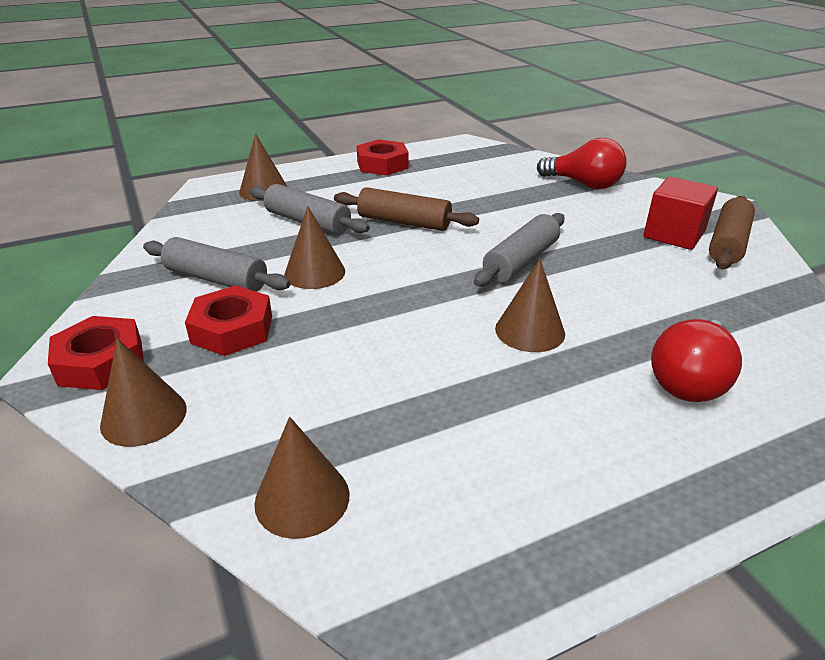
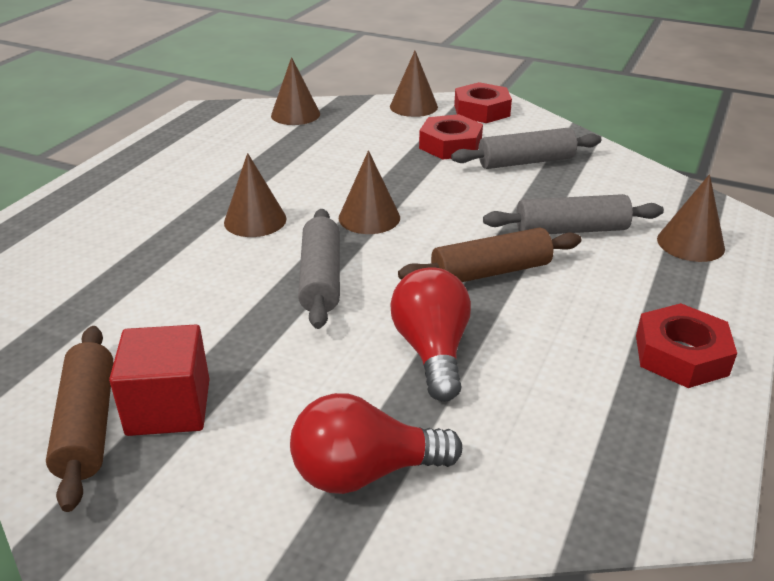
camera: 140 degrees right, 0 degrees up
(314, 272) = (472, 193): brown cone -> brown cone (369, 217)
(690, 380) = (112, 233): red light bulb -> red light bulb (432, 351)

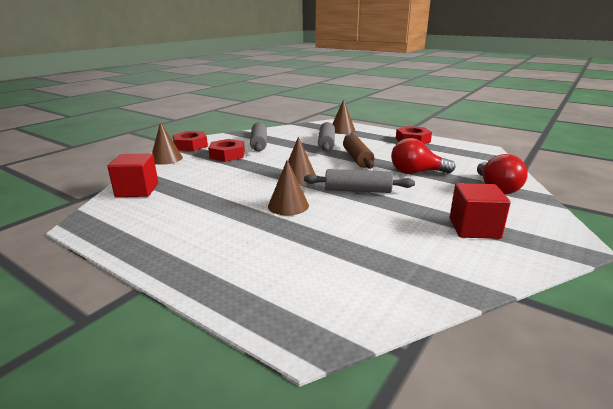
camera: 80 degrees left, 10 degrees down
(87, 424) = (497, 251): brown rolling pin -> none
(295, 114) = (137, 190): brown cone -> red cube

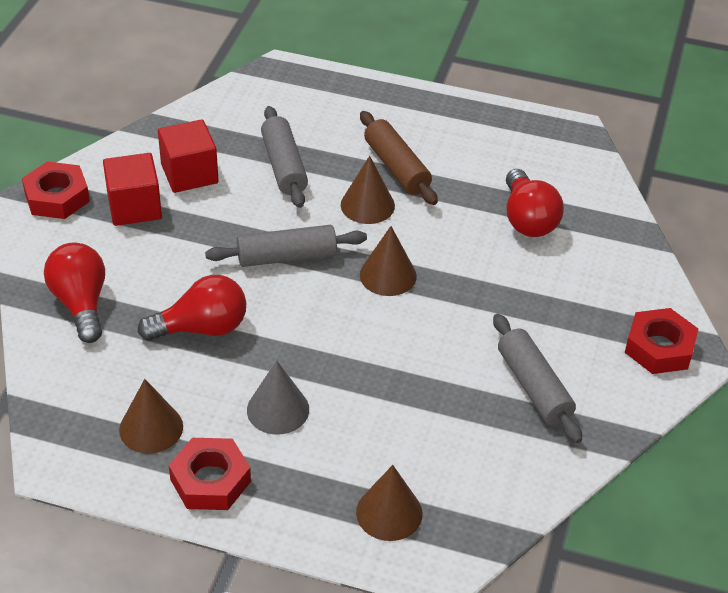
camera: 160 degrees right, 20 degrees up
(137, 190) = (590, 197): red cube -> red cube (189, 174)
(166, 159) = (647, 287): brown cone -> brown cone (151, 428)
(190, 186) = (528, 219): none -> red light bulb
(227, 155) = (555, 324): red nut -> red nut (57, 197)
(326, 143) = (395, 419): grey rolling pin -> grey rolling pin (283, 166)
(357, 158) = (313, 360): brown rolling pin -> brown rolling pin (397, 167)
(379, 150) = (278, 409): none -> grey cone

